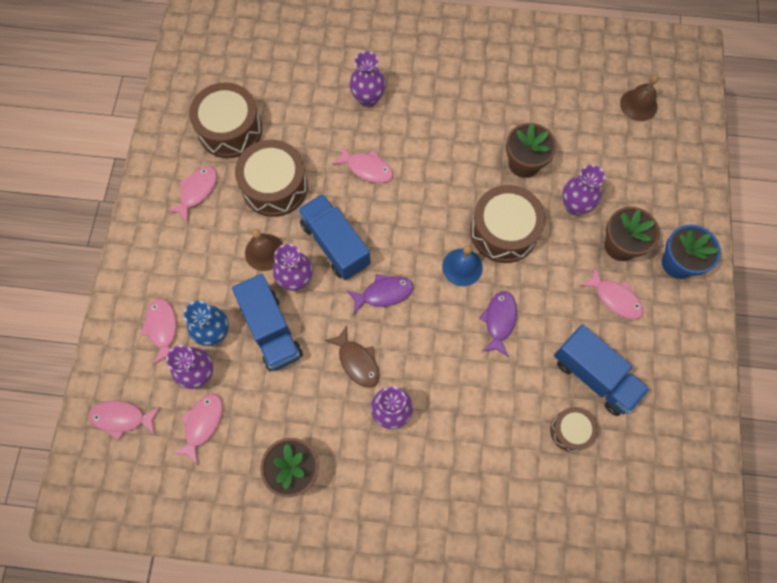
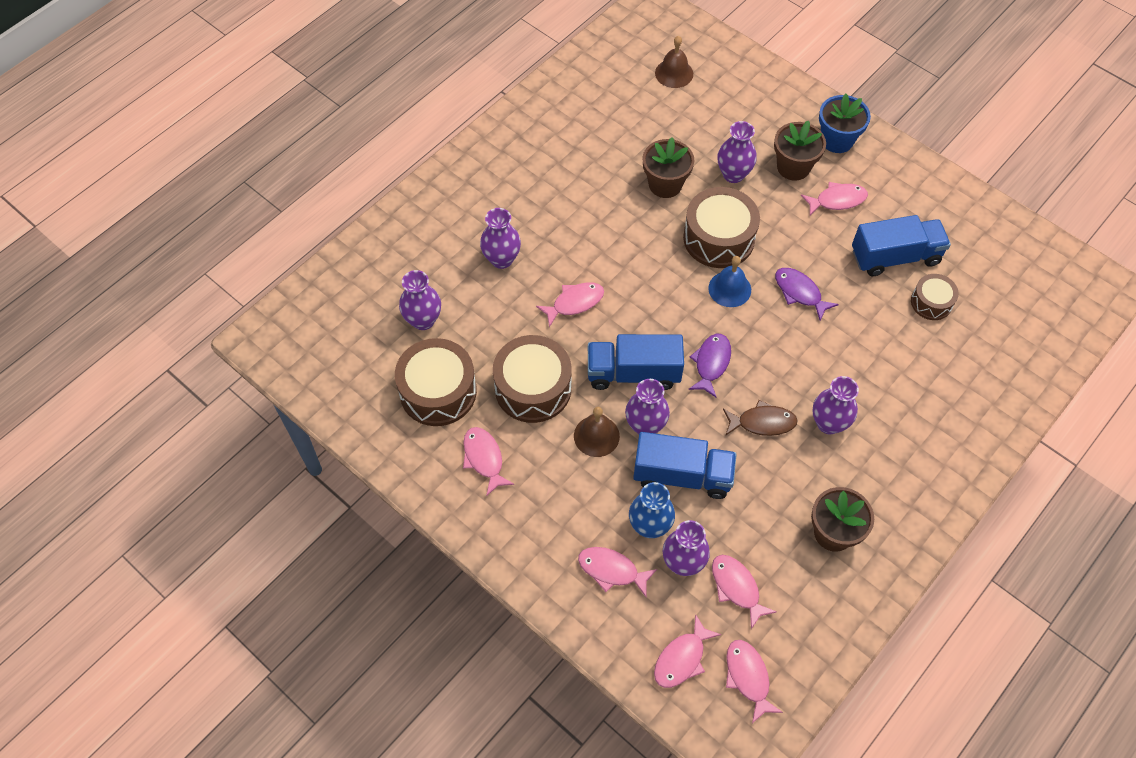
camera: 55 degrees left, 10 degrees down
(134, 474) = (748, 677): none -> pink fish
(280, 84) = (423, 320): none -> purple vase

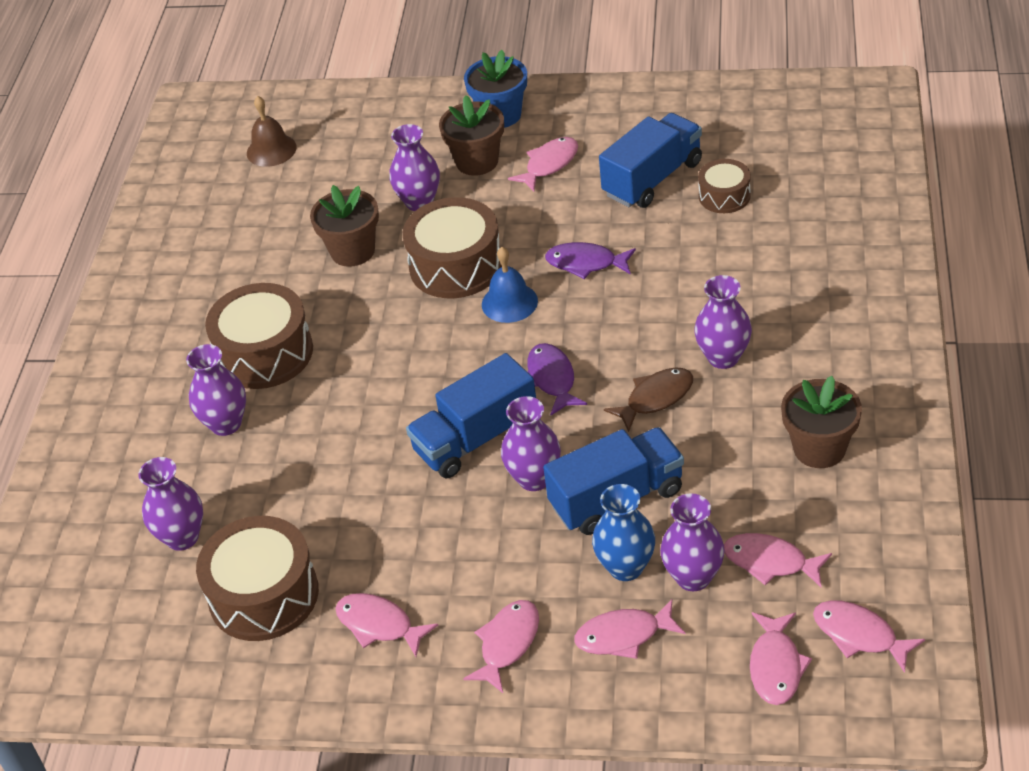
camera: 30 degrees left, 15 degrees down
(533, 388) = (375, 522): brown drum -> brown drum (265, 353)
(574, 303) = (349, 414): pink fish -> pink fish (507, 644)
(596, 436) = (489, 521): brown bell -> none

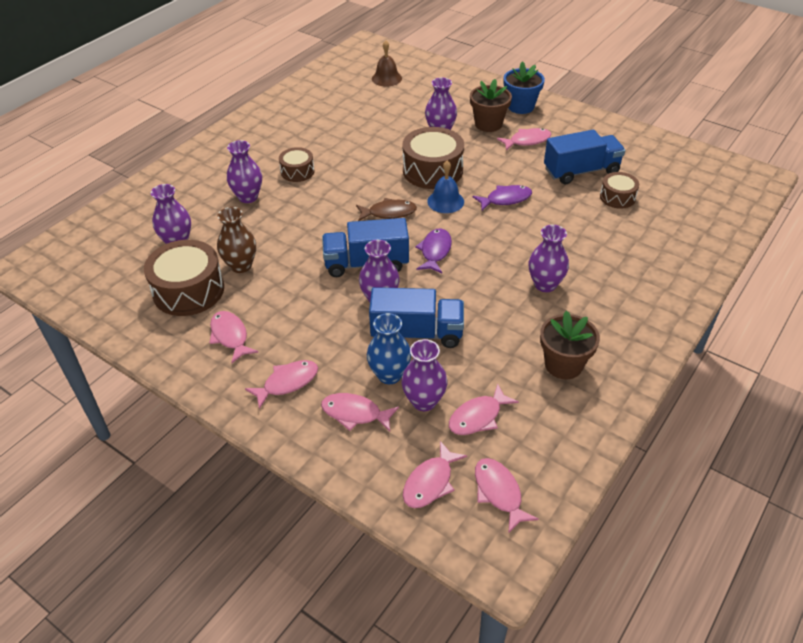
camera: 25 degrees right, 0 degrees up
(265, 353) = (297, 171): brown drum -> brown drum, size x0.56
(306, 525) = (241, 266): none -> brown vase
(352, 251) = (385, 141): brown flower pot -> none
(586, 263) = (505, 199): purple fish -> purple fish turned 120 degrees clockwise
(655, 398) = (485, 289): brown fish -> brown fish (389, 213)
(770, 562) = (478, 417): pink fish -> pink fish turned 90 degrees counterclockwise

